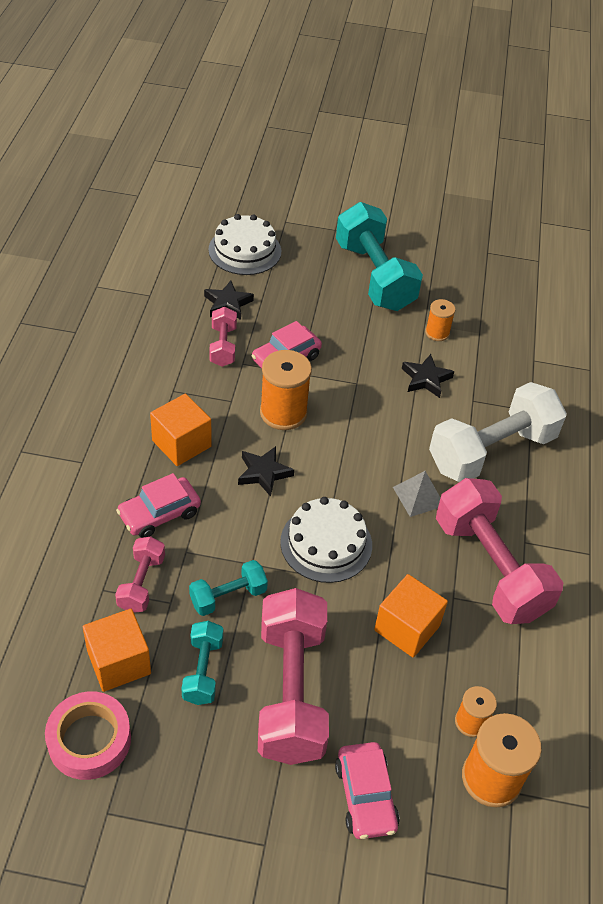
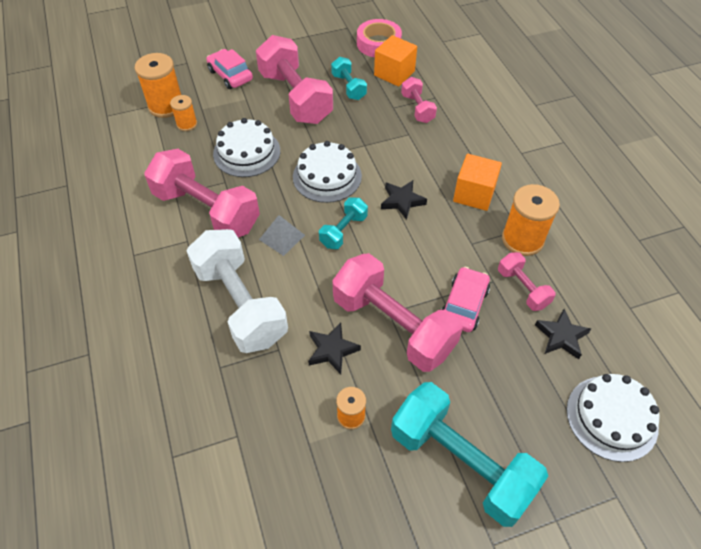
camera: 155 degrees right, 5 degrees up
(159, 514) = (444, 146): pink car -> none
(228, 596) = (364, 123): turquoise dumbbell -> turquoise dumbbell (343, 231)
(283, 413) = (425, 253): orange spool -> orange spool (522, 239)
(360, 372) = (393, 326): none -> pink dumbbell
(407, 628) = (247, 152): orange cube -> white cake
(491, 451) = (240, 304): white dumbbell -> white dumbbell turned 60 degrees counterclockwise

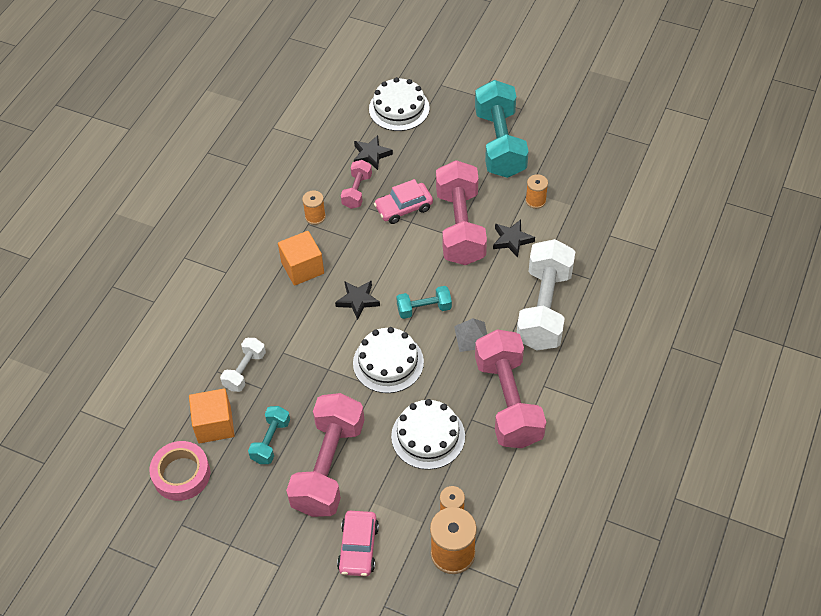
camera: 135 degrees left, 0 degrees up
(417, 108) = (245, 371): pink dumbbell -> white dumbbell
(522, 239) = (315, 216): orange spool -> orange spool, size x0.56

